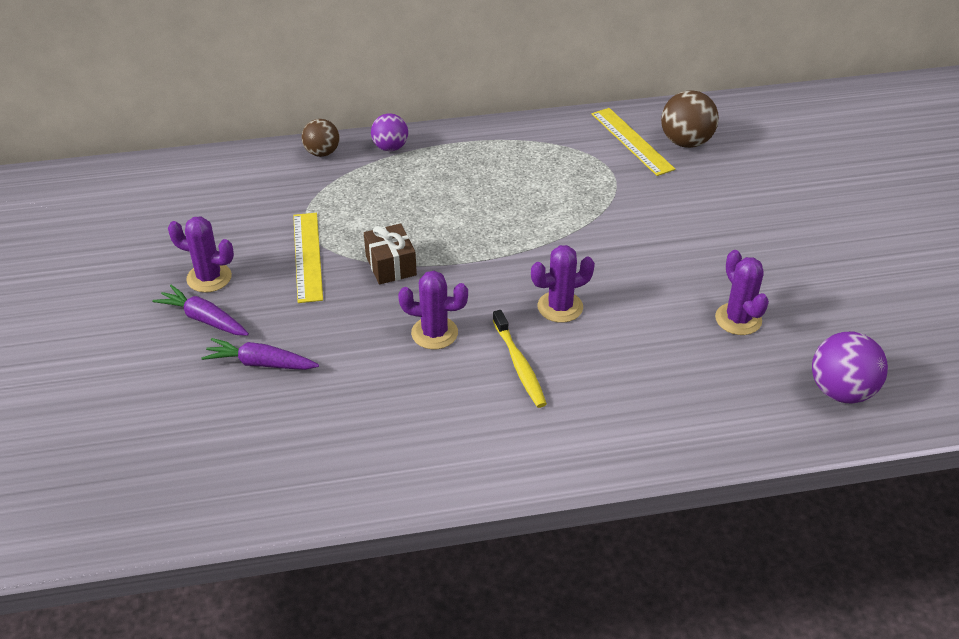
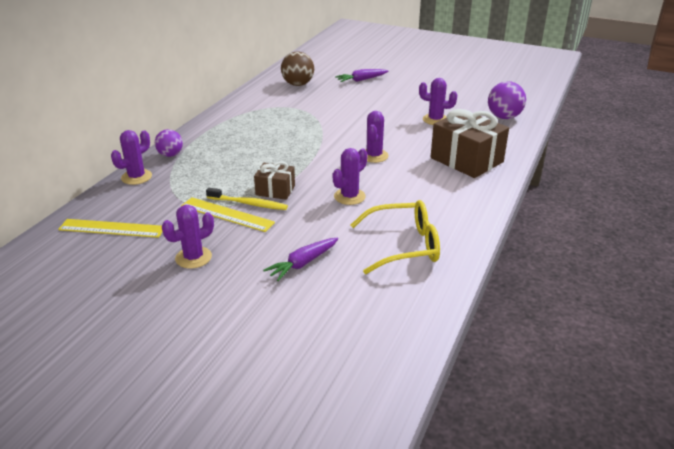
camera: 55 degrees left, 10 degrees down
(204, 319) = (232, 273): purple carrot -> purple carrot (361, 80)
(322, 153) = (136, 177): brown ball -> purple cactus
(365, 432) = (404, 246): none -> yellow glasses
(519, 365) = (403, 181): yellow toothbrush -> yellow toothbrush (249, 204)
(632, 141) = (276, 95): yellow ruler -> yellow ruler (112, 228)
(646, 403) = (466, 160): none -> brown gift

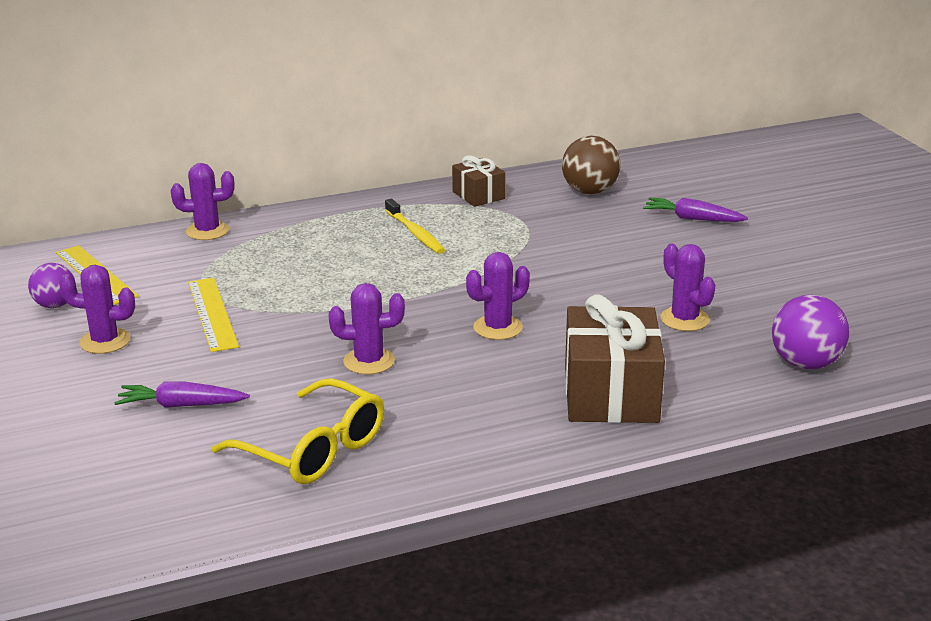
camera: 45 degrees right, 5 degrees down
(170, 155) = (281, 221): purple ball -> purple ball (55, 305)
(249, 204) = (253, 313): yellow toothbrush -> yellow toothbrush (415, 233)
(275, 190) = (306, 312): brown gift -> brown gift (478, 195)

